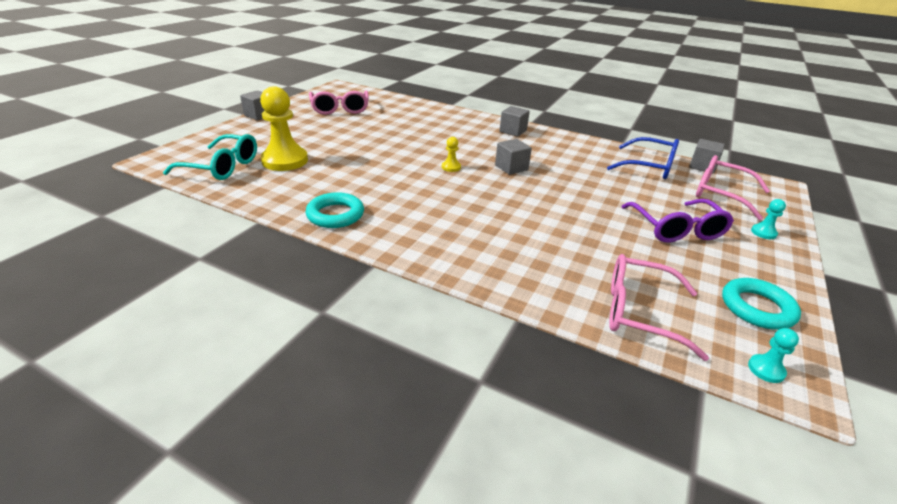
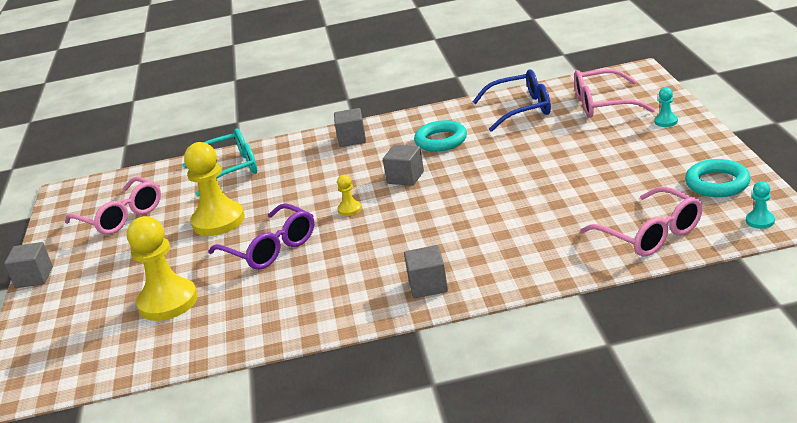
camera: 30 degrees left, 5 degrees down
(222, 167) = (110, 348): turquoise glasses -> turquoise glasses (231, 169)
(335, 215) = (316, 314): turquoise ring -> turquoise ring (441, 140)
(376, 135) = (218, 221): none -> yellow pawn
(638, 312) = (651, 234): pink glasses -> pink glasses turned 105 degrees counterclockwise
(676, 229) = (605, 155): purple glasses -> purple glasses (271, 248)
(702, 166) = (562, 84): grey cube -> grey cube (428, 286)

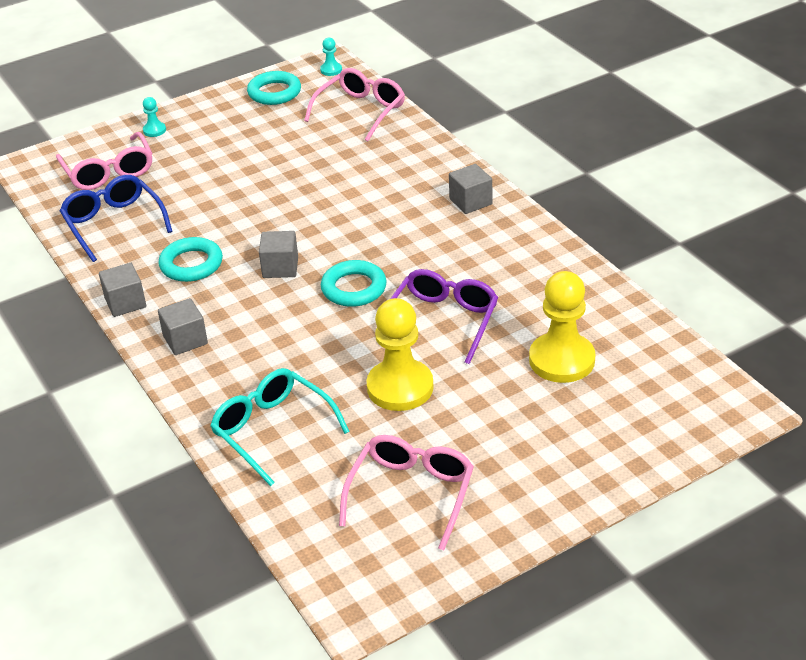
camera: 115 degrees left, 10 degrees up
(34, 277) = (569, 511): grey cube -> grey cube (125, 303)
(349, 209) = (354, 288): yellow pawn -> turquoise ring

